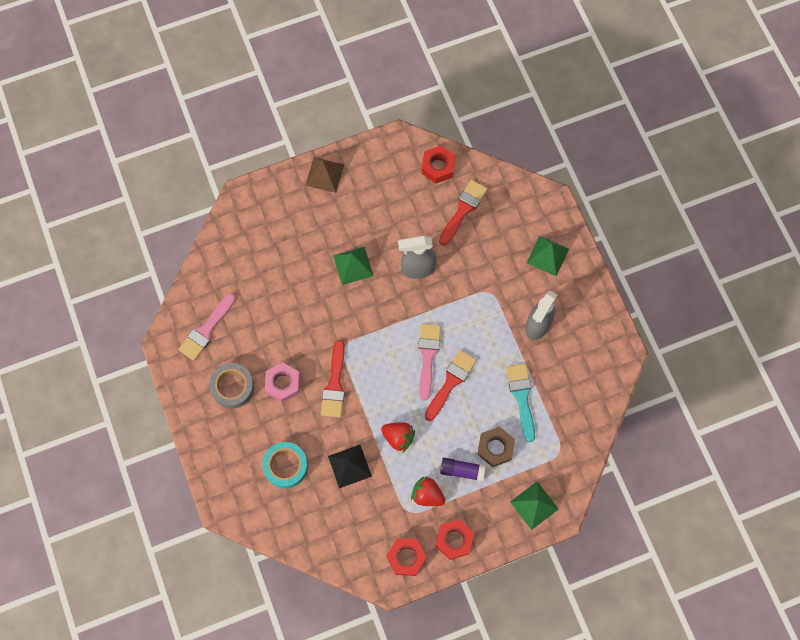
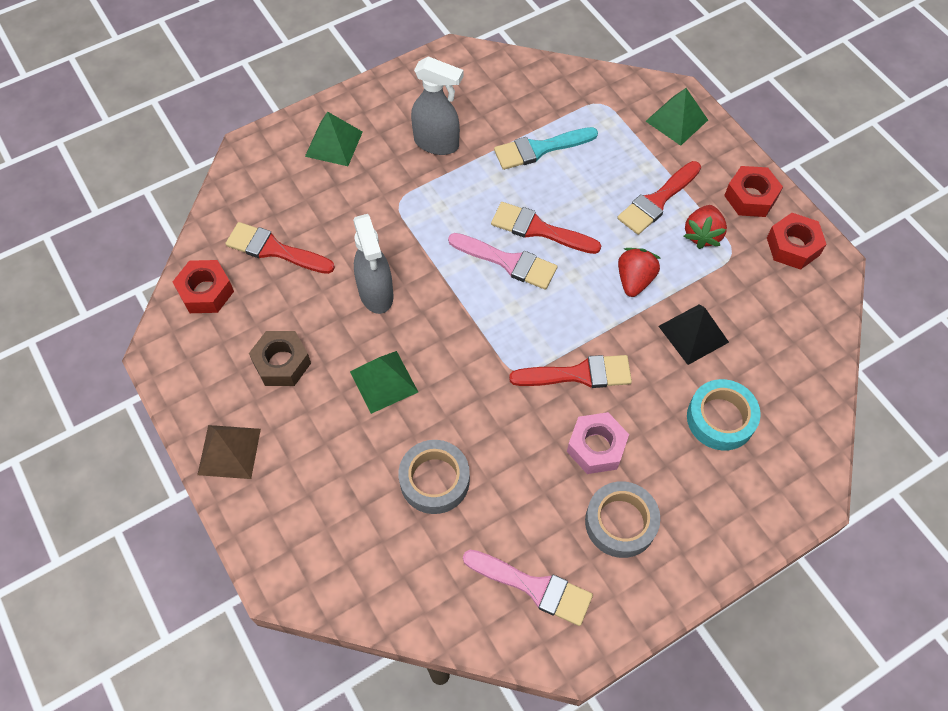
camera: 100 degrees left, 10 degrees down
(282, 286) = (434, 480): none -> grey tape
(428, 356) = (508, 262): pink brush -> pink brush turned 150 degrees counterclockwise
(462, 470) = (657, 201): purple glue stick -> red brush
(495, 448) = (616, 168): brown nut -> brown nut (282, 363)

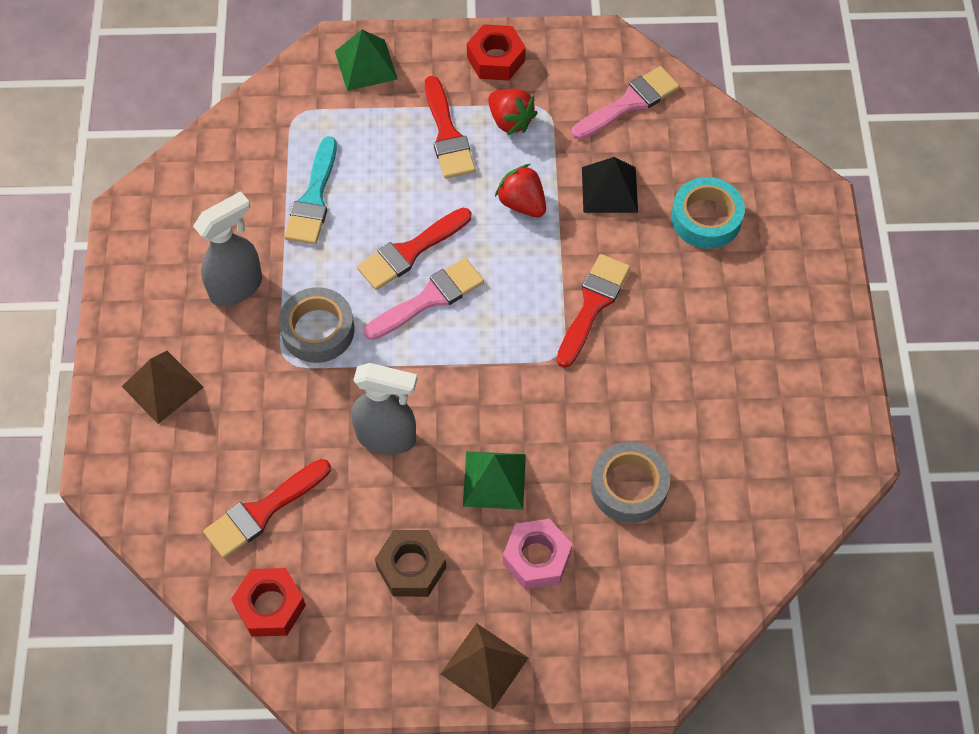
camera: 60 degrees left, 0 degrees up
(333, 144) = (162, 386): green pyramid -> brown pyramid
(534, 587) = (781, 456): pink brush -> pink brush (629, 103)
(596, 447) = (675, 332): pink nut -> pink nut (536, 558)
(620, 522) = (759, 353): grey tape -> grey tape (318, 330)
(793, 246) = (570, 59): red nut -> none

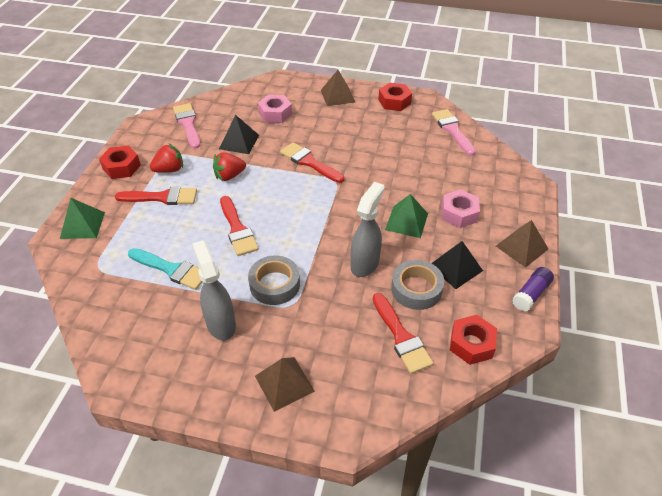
camera: 75 degrees left, 15 degrees down
(384, 685) = (531, 294): none -> purple glue stick
(411, 567) = (455, 268): brown nut -> black pyramid
(429, 298) = (275, 227): pink brush -> pink brush (452, 130)
(629, 486) = (423, 171): grey tape -> grey tape (416, 289)
(706, 218) = (275, 113): turquoise tape -> pink nut
(800, 302) = (337, 96): none -> brown pyramid
(821, 403) = (394, 101): none -> red nut

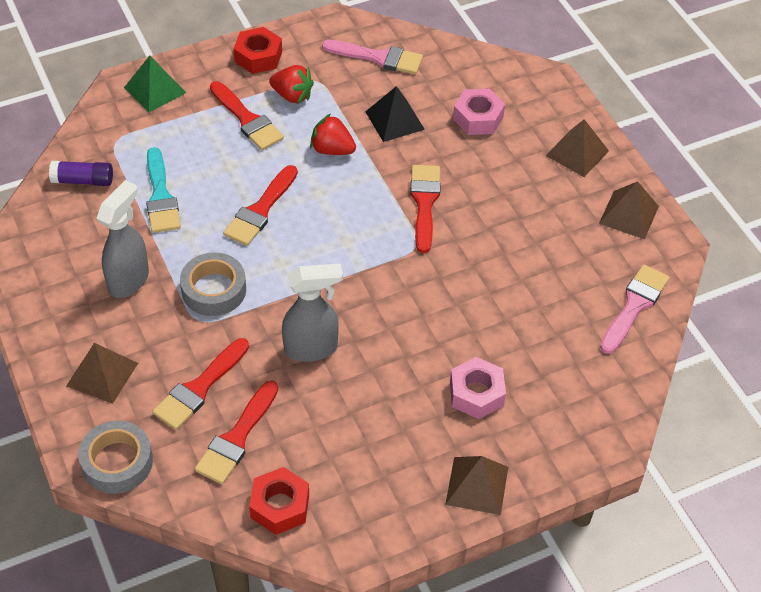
camera: 50 degrees right, 5 degrees up
(188, 124) = (378, 57): pink brush -> pink brush turned 75 degrees clockwise
(345, 335) = (199, 388): none -> red brush
(394, 101) = (629, 215): red nut -> brown pyramid
(406, 221) = (414, 350): green pyramid -> none
(416, 289) = (315, 415): grey tape -> grey tape (117, 462)
(455, 268) = (381, 435): black pyramid -> none
(531, 294) = (405, 529): purple glue stick -> purple glue stick (83, 180)

